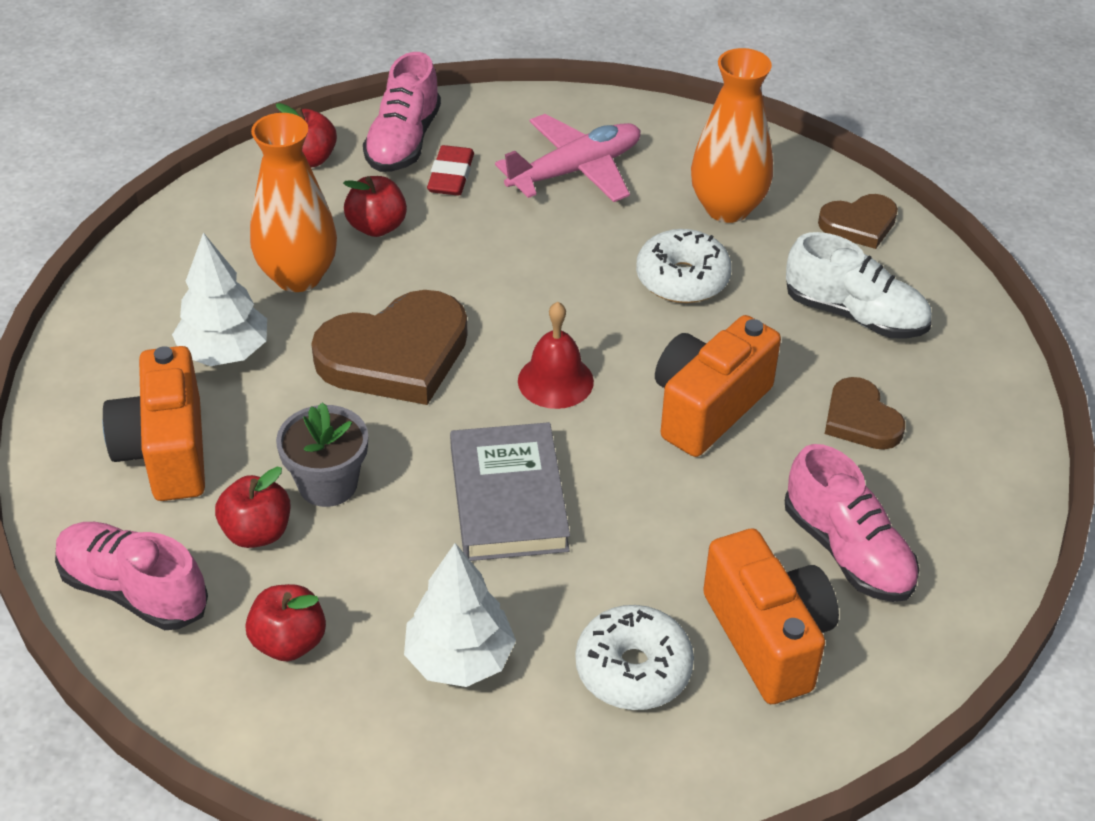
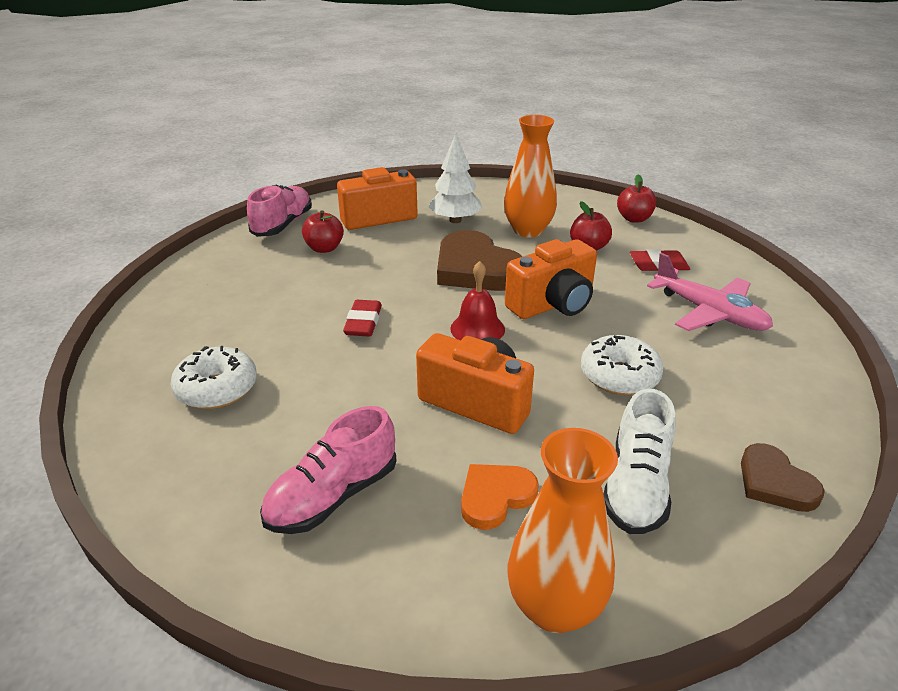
camera: 80 degrees right, 10 degrees down
(289, 642) = (248, 268): red apple -> none
(328, 484) = (363, 262): grey flower pot -> none
(403, 142) = (678, 245): pink shoe -> none
(460, 659) = (231, 321): white tree -> none
(508, 498) = (363, 322): grey book -> red eraser
(727, 208) = (727, 393): orange vase -> orange vase (554, 607)
(768, 638) = (240, 453): orange camera -> orange camera (553, 304)
(860, 419) = (495, 497): brown heart -> orange heart

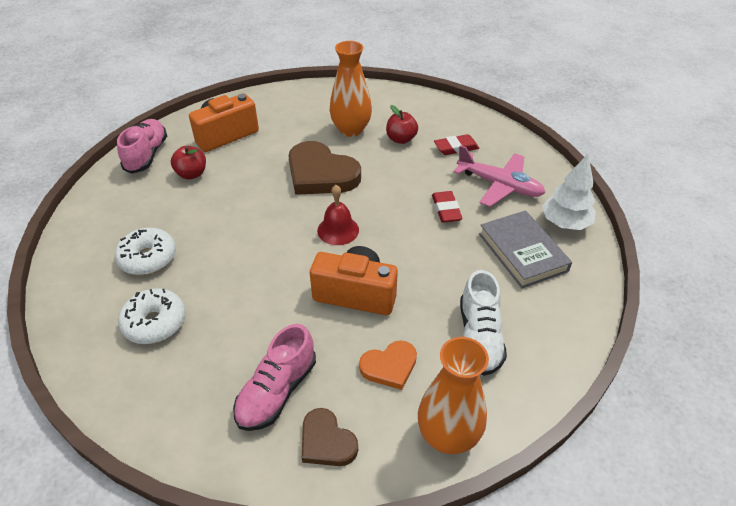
camera: 15 degrees left, 10 degrees up
(363, 322) = (249, 240): red eraser -> red eraser (446, 210)
(455, 220) = (290, 128): white tree -> white tree (565, 223)
(495, 497) = (389, 366): orange heart -> orange heart turned 150 degrees counterclockwise
(553, 304) = (387, 198): orange camera -> none
(619, 376) = (449, 252): white donut -> white donut (148, 258)
(634, 219) = (429, 105): red apple -> none
(725, 393) = (522, 252): none -> grey book
(774, 482) = (564, 315): brown heart -> brown heart (326, 441)

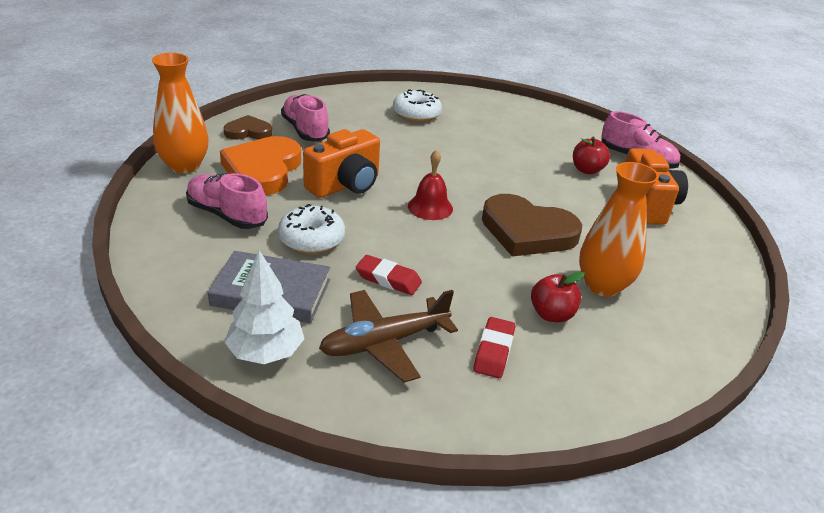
camera: 120 degrees right, 10 degrees down
(148, 258) = (486, 127): white donut -> white donut (311, 239)
(321, 174) = (527, 231): brown heart -> brown heart turned 135 degrees counterclockwise
(389, 366) = (263, 170): orange heart -> orange heart, size x1.82
(479, 337) = (227, 215): white shoe -> pink shoe
(499, 185) = (384, 343): pink plane -> brown plane

